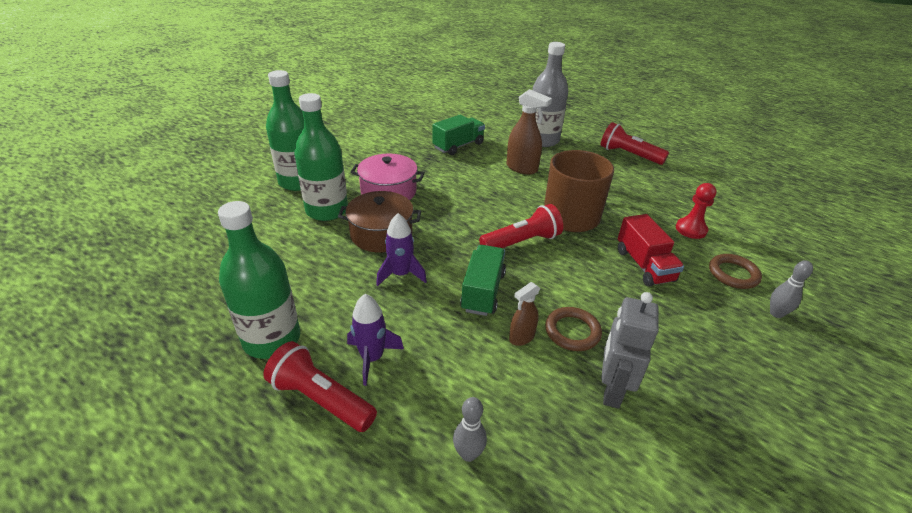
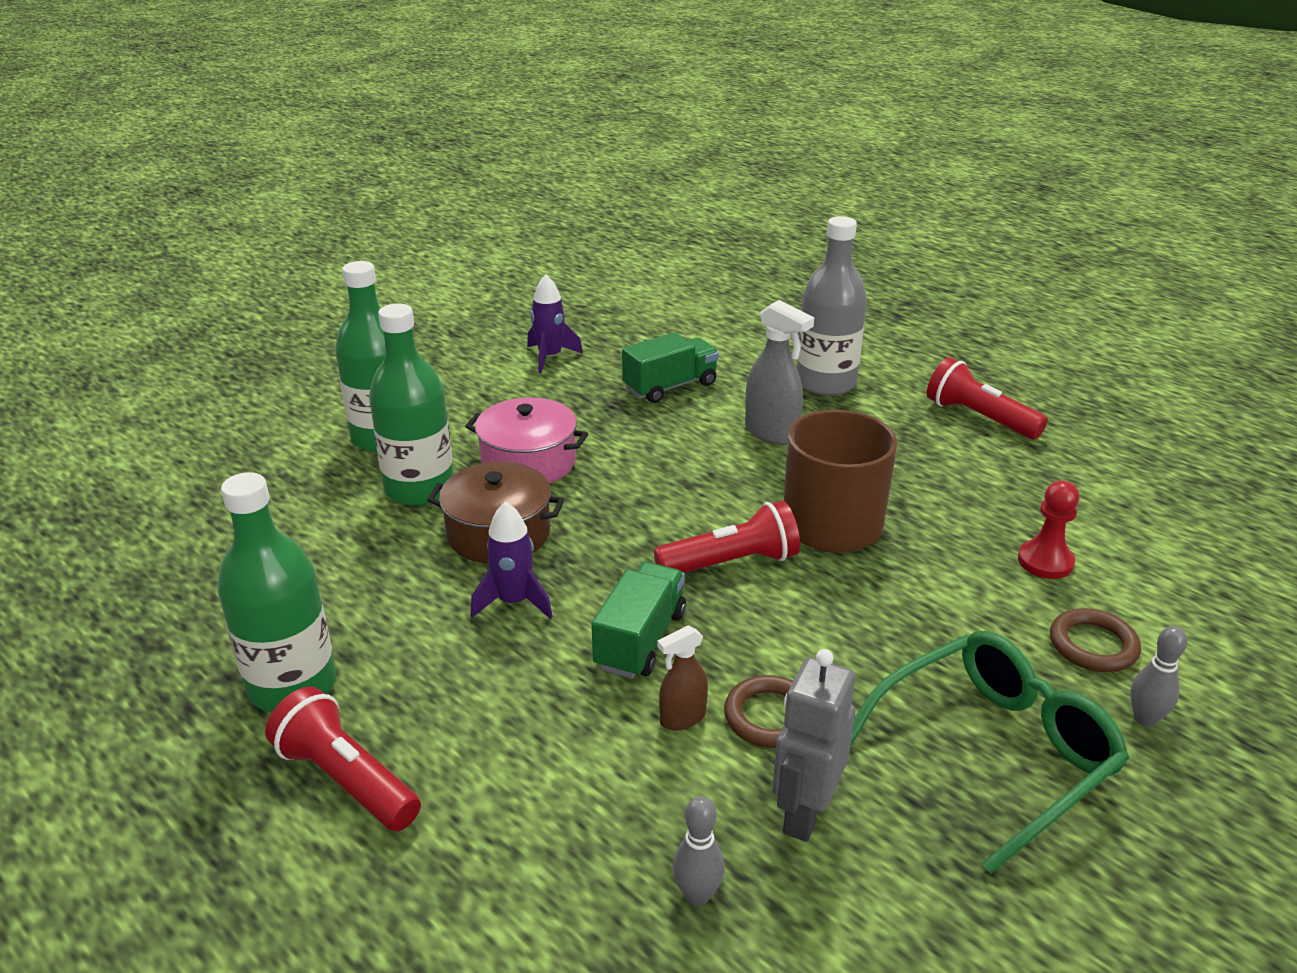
camera: 10 degrees right, 5 degrees down
(372, 358) = (437, 727): purple rocket -> purple rocket (550, 357)
(468, 454) = (547, 881): grey bowling pin -> grey bowling pin (697, 894)
(522, 168) = (772, 433): brown spray bottle -> grey spray bottle
(644, 265) = (934, 618): red truck -> none
(705, 341) = (995, 752): none -> green glasses

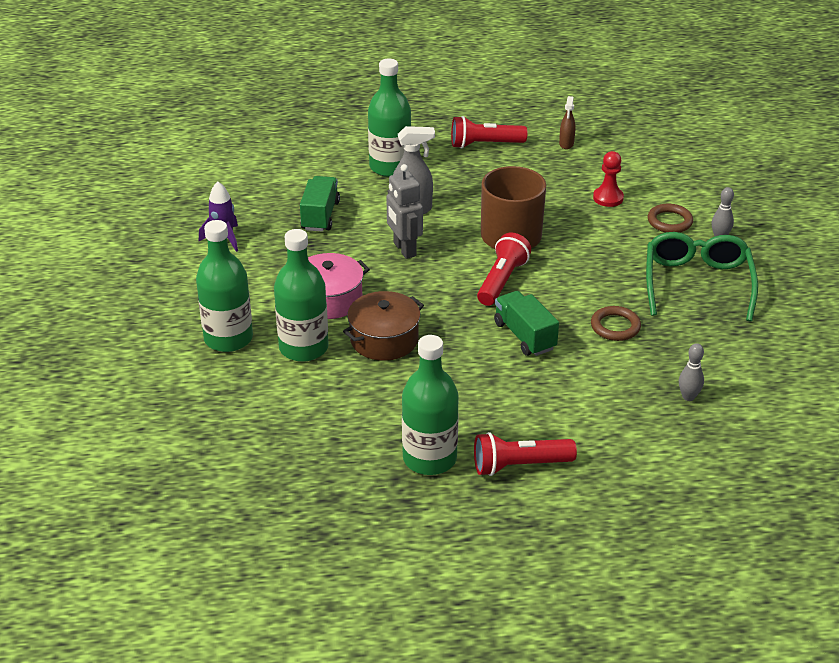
camera: 50 degrees left, 5 degrees up
(514, 602) = (449, 360): purple rocket -> none
(682, 718) = (589, 350): brown spray bottle -> brown spray bottle (566, 144)
(804, 813) = (676, 348): grey robot -> grey robot (404, 249)
(826, 383) = (390, 167): grey bottle -> green bottle

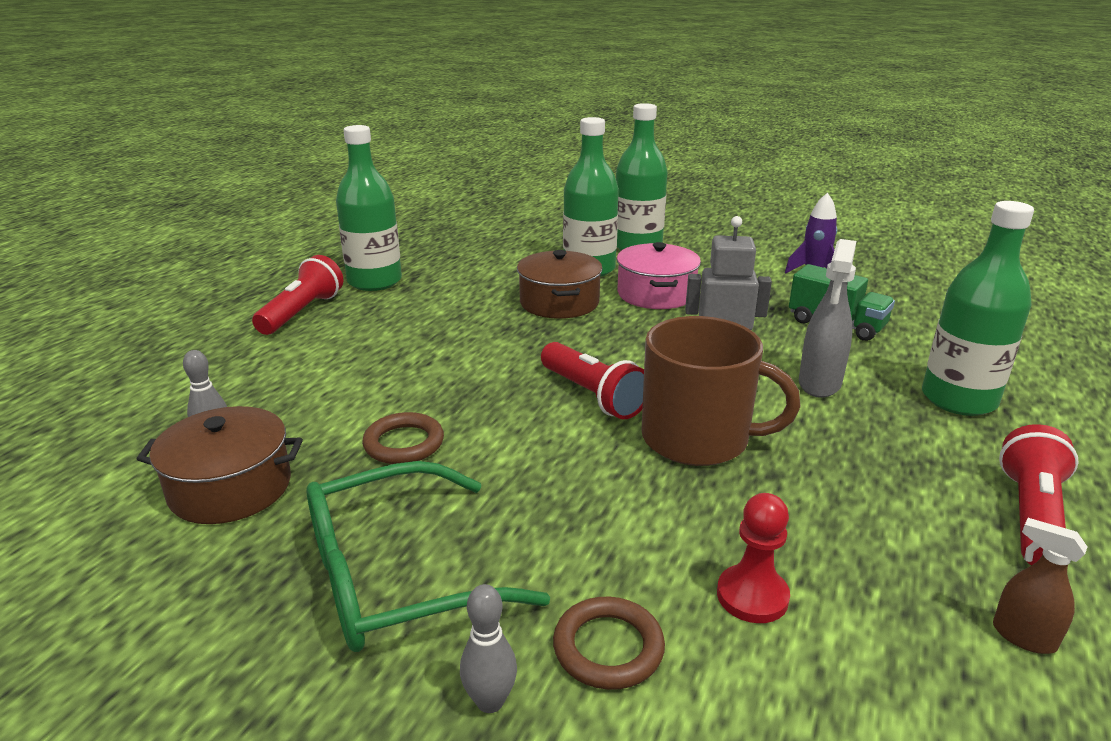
camera: 120 degrees right, 10 degrees down
(524, 336) = (469, 374): green truck -> none
(697, 283) = (396, 576): green glasses -> green glasses turned 120 degrees clockwise
(710, 364) = (230, 488): none -> brown pot

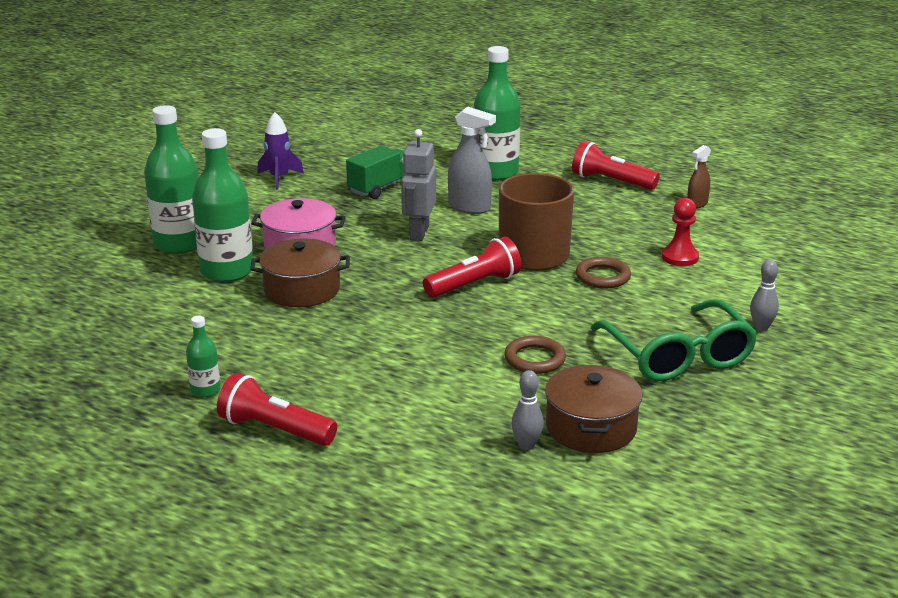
camera: 85 degrees left, 0 degrees up
(374, 281) = (205, 390): green bottle -> green bottle, size x0.48
(608, 648) = (721, 296): brown ring -> brown ring (603, 277)

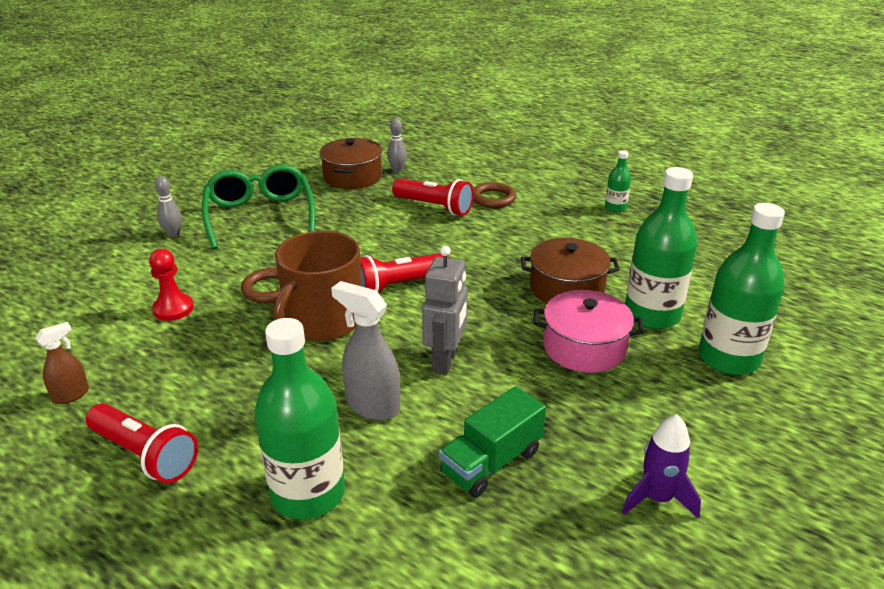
camera: 175 degrees left, 5 degrees up
(274, 429) = (557, 184): red flashlight -> red flashlight (434, 207)
(535, 359) = (370, 218): brown ring -> brown ring (493, 198)

